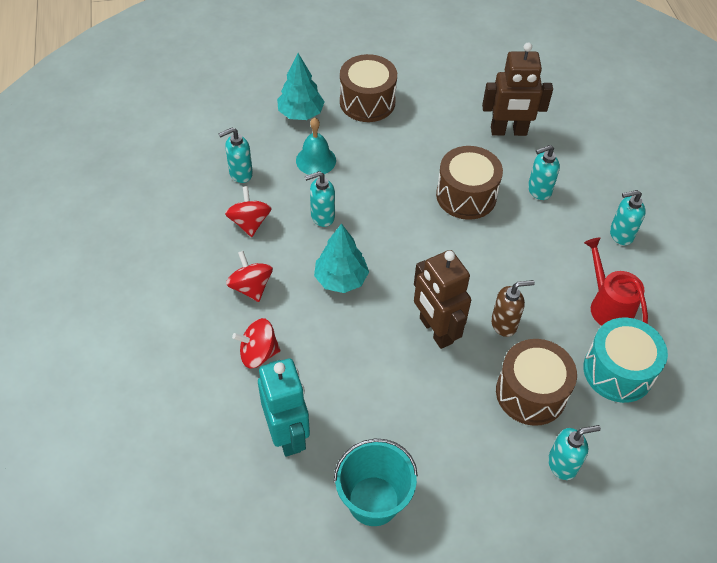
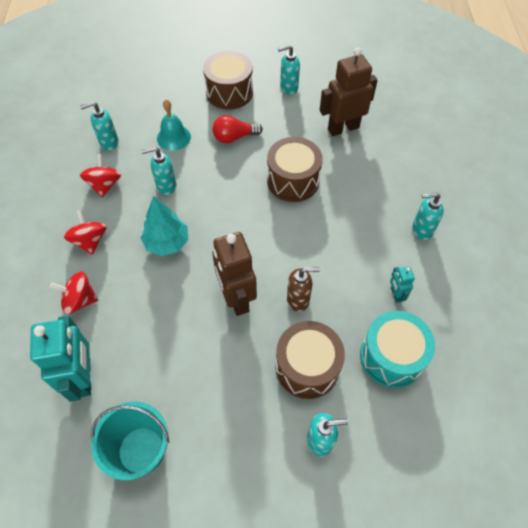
camera: 10 degrees right, 5 degrees up
(301, 113) = (172, 97): turquoise tree -> none
(386, 153) = (234, 137): none -> red light bulb
(508, 131) = (343, 128): brown robot -> brown robot turned 150 degrees clockwise
(539, 190) = (357, 182): turquoise soap dispenser -> turquoise soap dispenser (288, 88)
(608, 306) = (396, 294): red watering can -> turquoise robot

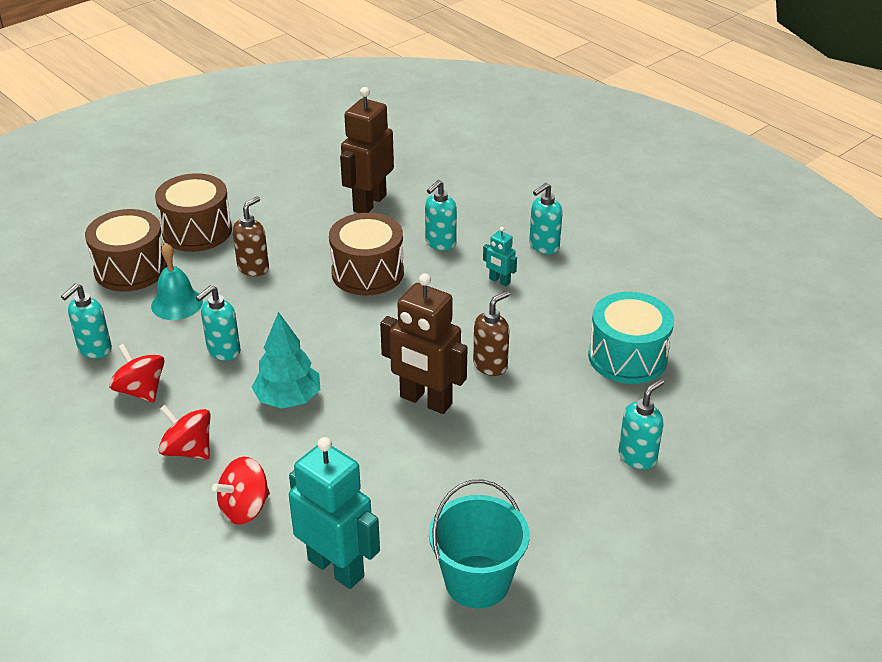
camera: 40 degrees left, 20 degrees down
(234, 137) = (253, 268): red light bulb -> brown soap dispenser
(288, 88) = (265, 195): turquoise soap dispenser -> turquoise soap dispenser (440, 243)
(307, 367) = (561, 411): brown drum -> brown drum (131, 269)
(396, 294) = (577, 308): turquoise robot -> turquoise robot (499, 281)

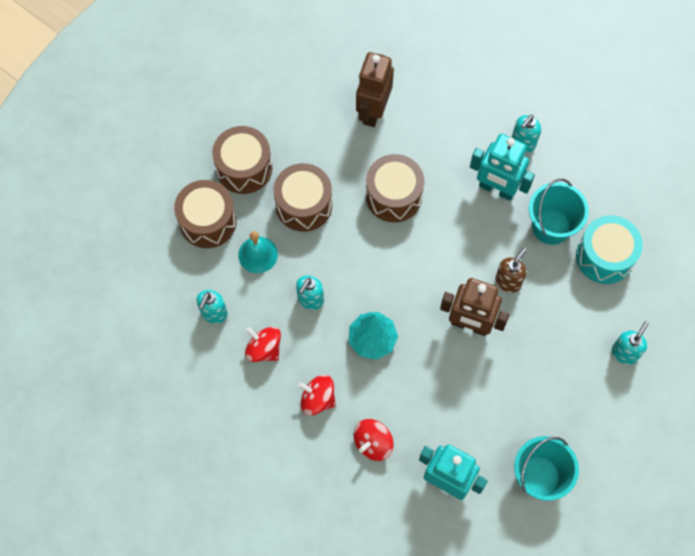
camera: 10 degrees left, 30 degrees up
(253, 268) = (303, 205): brown soap dispenser -> brown drum
(440, 243) = (441, 152): turquoise soap dispenser -> none
(499, 281) = (496, 189): turquoise robot -> turquoise robot, size x2.14
(561, 321) = (551, 227): none -> turquoise bucket

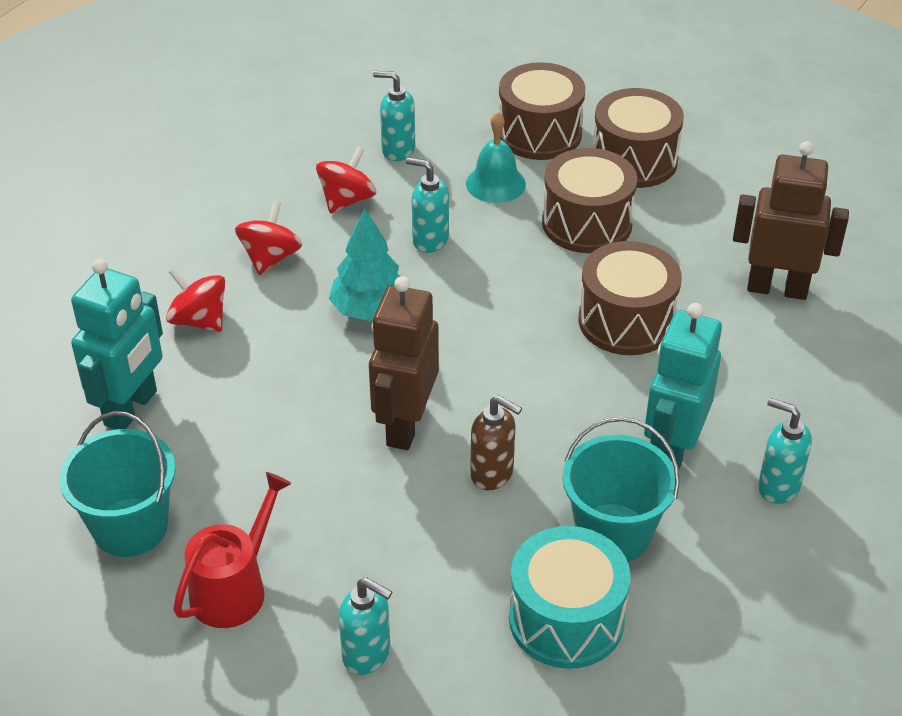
camera: 85 degrees right, 25 degrees down
(582, 419) = (234, 588): none -> red watering can

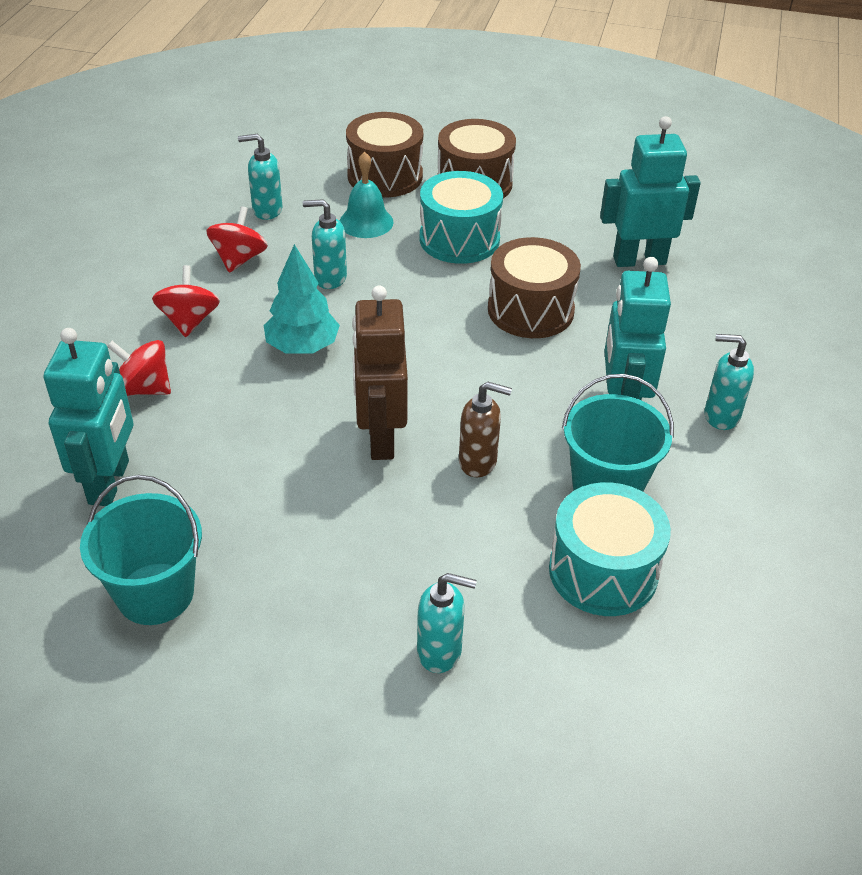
camera: 20 degrees left, 0 degrees up
(234, 588) = (285, 625): red watering can -> none
(587, 223) = (459, 239): brown drum -> turquoise drum
(777, 288) = (639, 260): brown robot -> turquoise robot

